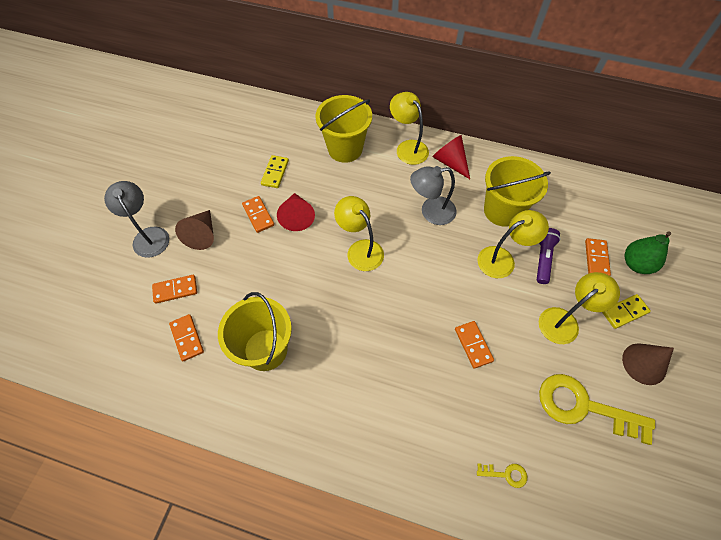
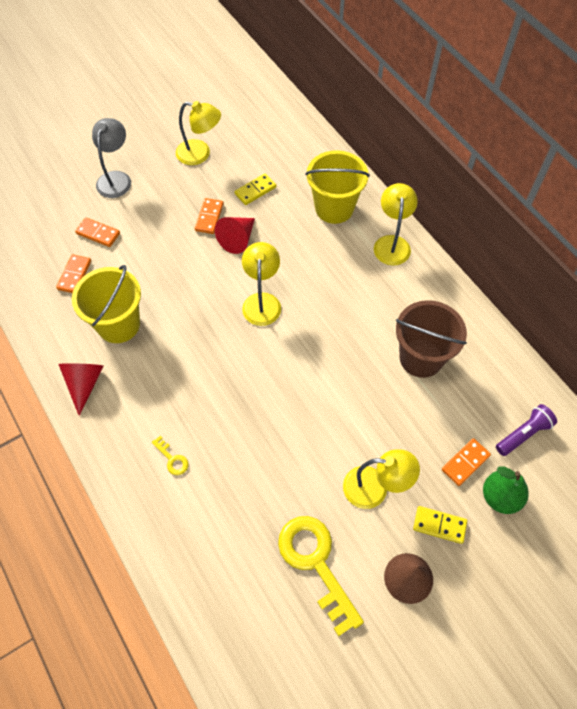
camera: 40 degrees right, 0 degrees up
(202, 234) = (154, 204): brown cone -> none
(431, 212) = (353, 313): grey lamp -> none
(450, 162) = (418, 282): red cone -> red cone (84, 384)
(473, 345) = (275, 444): orange domino -> none
(502, 210) = (421, 358): yellow bucket -> brown bucket
(503, 259) = (375, 398): yellow lamp -> yellow lamp (200, 154)
(506, 474) = (200, 554): yellow key -> yellow key (172, 459)
(542, 258) = (413, 425): purple flashlight -> purple flashlight (523, 434)

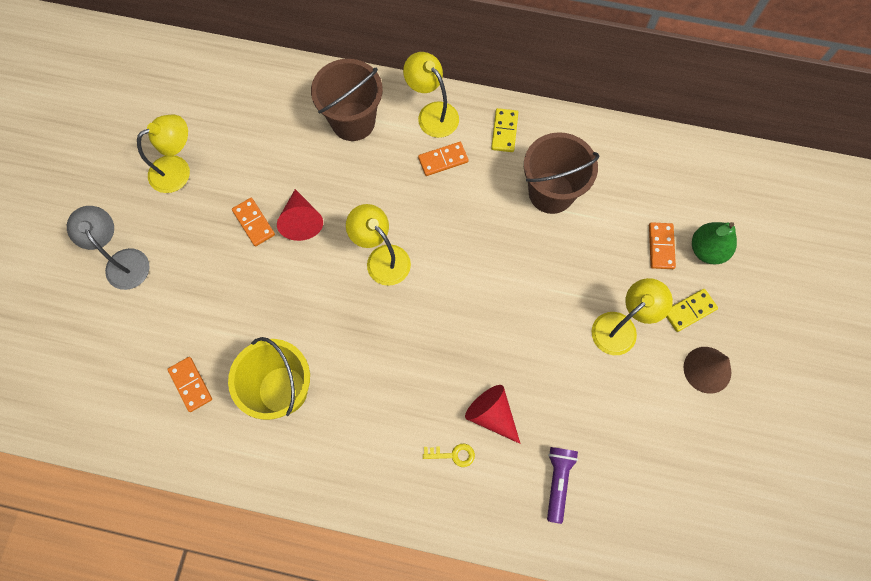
camera: 45 degrees left, 10 degrees up
(84, 384) = (312, 467): red cone -> red cone (492, 415)
(98, 233) = (167, 327): orange domino -> orange domino (443, 160)
(255, 190) = (268, 162): yellow domino -> yellow domino (504, 131)
(316, 563) = (638, 424): yellow key -> none
(334, 208) = (353, 121): yellow bucket -> brown bucket
(523, 434) = (677, 187): purple flashlight -> purple flashlight (557, 481)

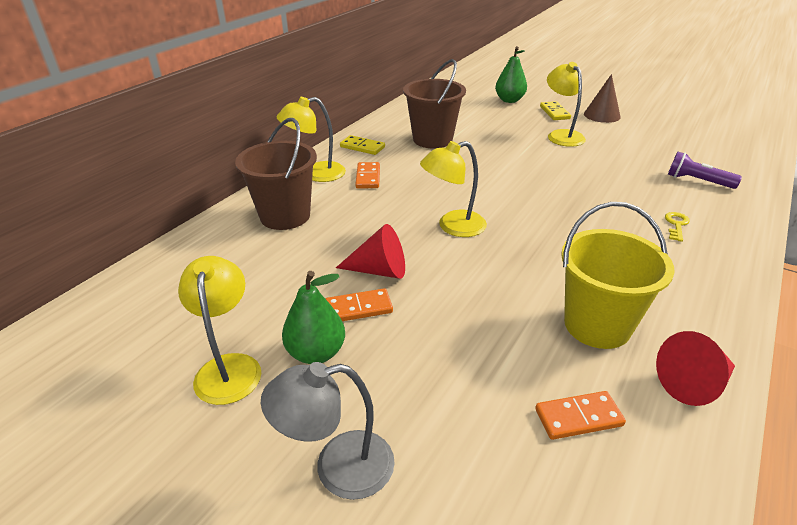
camera: 70 degrees left, 35 degrees down
(203, 214) = (316, 353): none -> green pear
(492, 415) = (634, 199): red cone -> red cone (694, 383)
(661, 246) = (500, 112): orange domino -> none

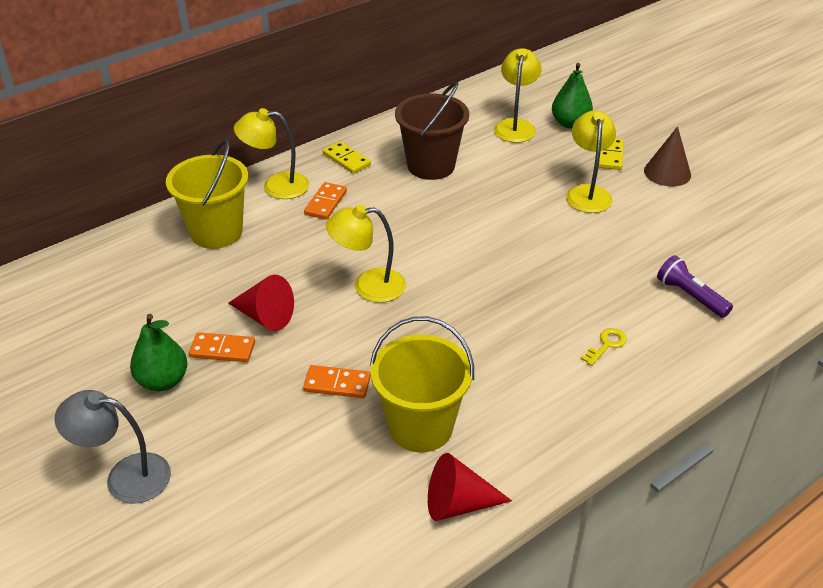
camera: 20 degrees right, 5 degrees up
(229, 367) = (90, 373): yellow lamp -> yellow lamp (515, 126)
(285, 216) = (216, 232): brown bucket -> yellow bucket
(578, 417) = (333, 499): orange domino -> orange domino (337, 384)

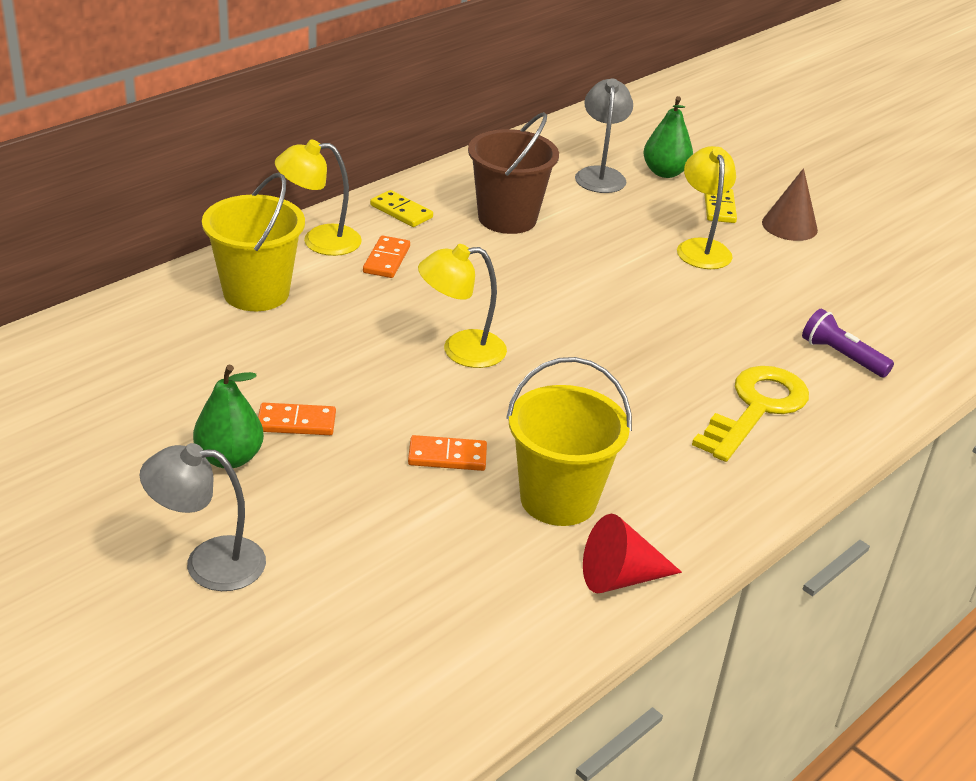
camera: 10 degrees left, 5 degrees down
(265, 316) = (340, 385): red cone -> none
(515, 126) = (600, 175): yellow lamp -> grey lamp
(606, 345) = (756, 408): yellow key -> yellow key, size x2.37

